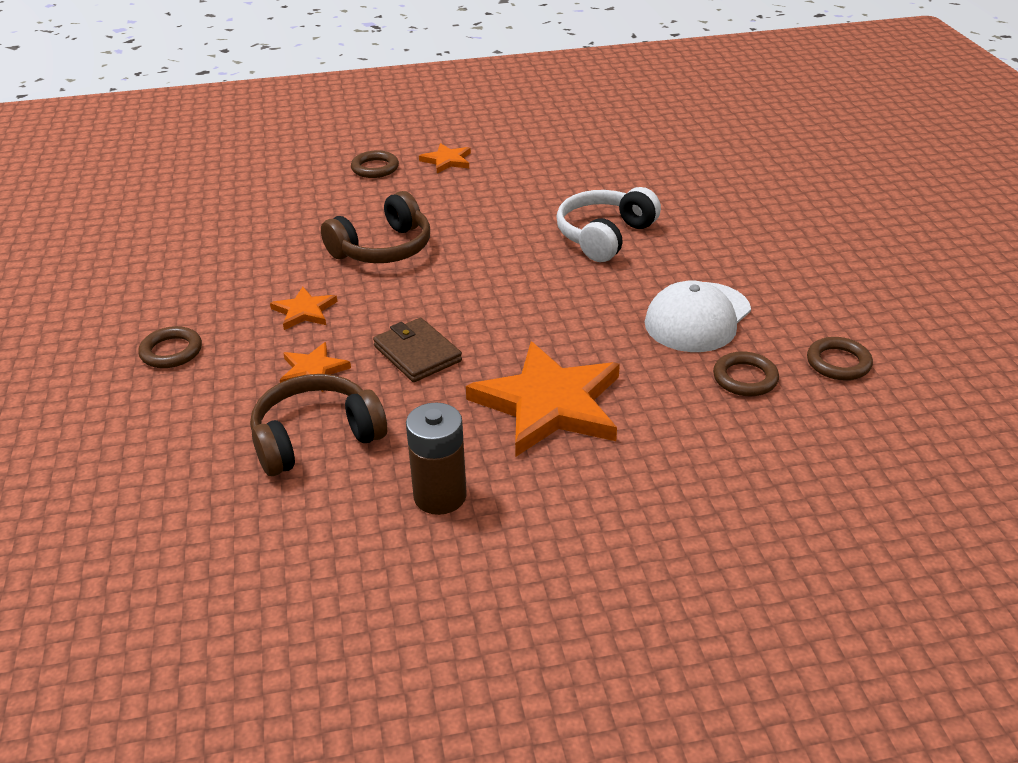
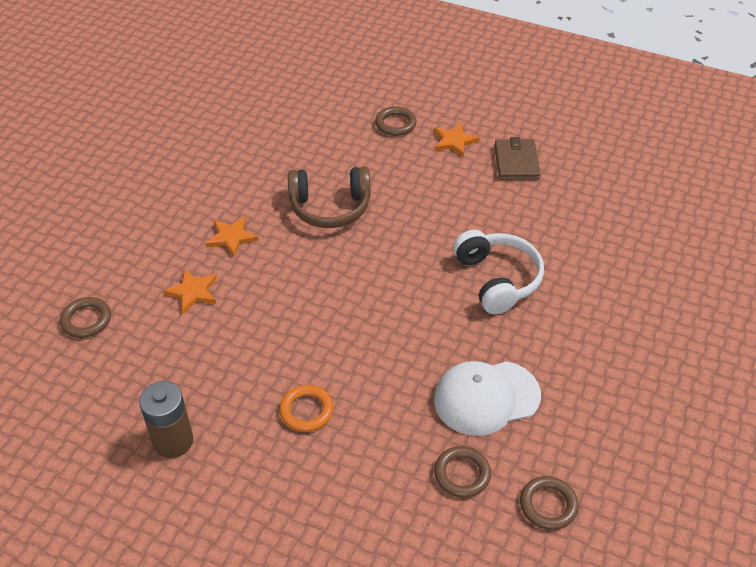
camera: 35 degrees right, 10 degrees up
(171, 351) = (129, 228): brown ring -> brown ring (86, 320)
(316, 438) = (147, 349): brown headphones -> none
(417, 353) = (266, 316): brown wallet -> brown wallet (516, 162)
(549, 404) = (306, 411): orange star -> orange ring
(604, 236) = (497, 279): white headphones -> white headphones turned 90 degrees clockwise

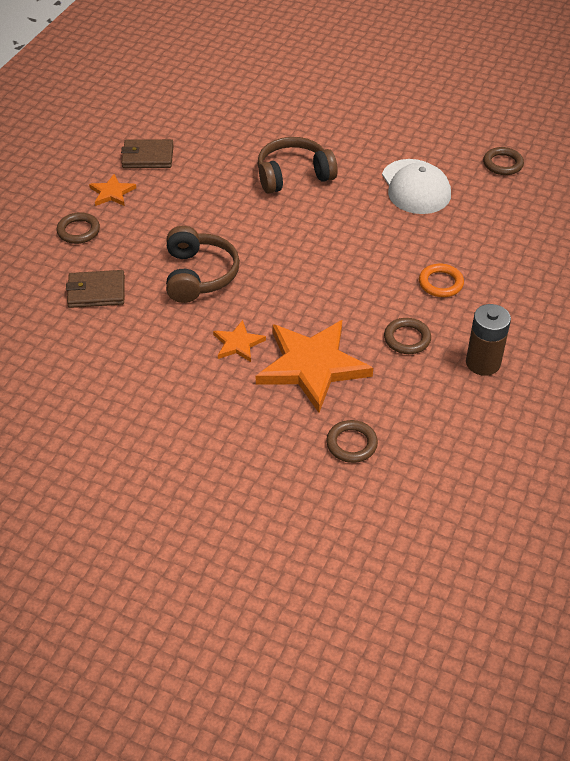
camera: 90 degrees left, 0 degrees up
(193, 292) = (312, 366): orange star -> orange star, size x2.13
(311, 141) = (96, 292): none -> brown wallet
(462, 474) = (485, 202): brown ring -> brown ring (407, 339)
(497, 279) = (293, 175): white headphones -> brown headphones

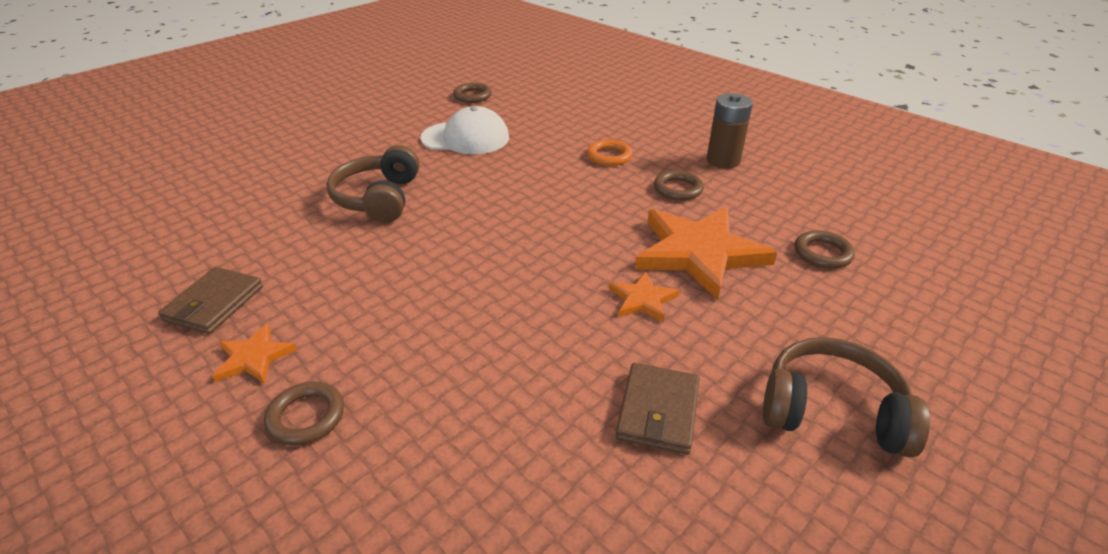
camera: 70 degrees left, 10 degrees down
(96, 292) = (467, 422): brown wallet -> brown wallet (658, 411)
(199, 275) = (499, 306): brown headphones -> brown headphones (832, 411)

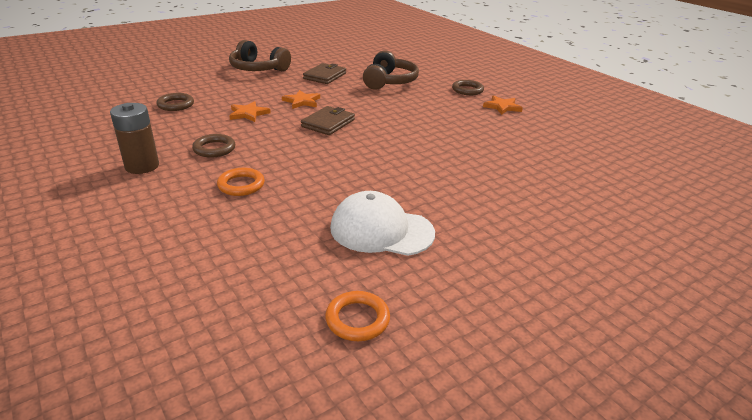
camera: 170 degrees left, 5 degrees down
(214, 304) = (542, 127): brown wallet -> brown wallet (328, 123)
(379, 198) = (464, 174): brown headphones -> brown headphones (389, 81)
(472, 96) = (357, 319): brown ring -> orange ring
(699, 253) = (248, 113): orange star -> orange star, size x0.47

